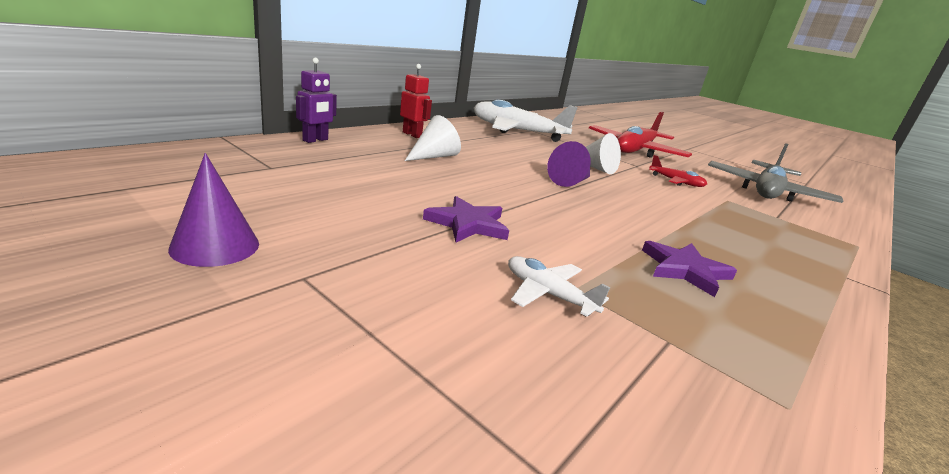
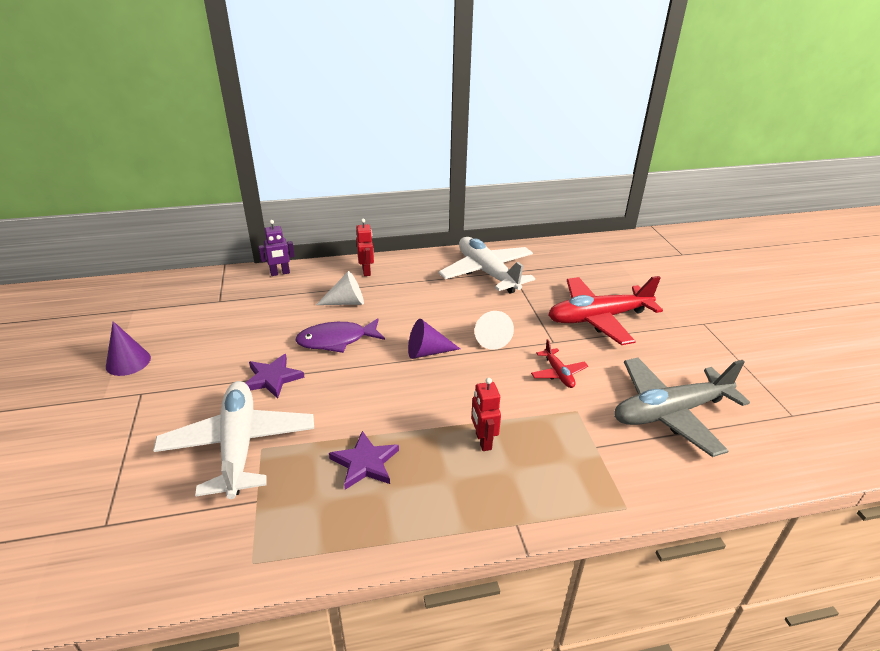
camera: 40 degrees right, 10 degrees up
(477, 184) = (336, 340): none -> purple fish
(548, 294) = (239, 445): white plane -> white plane, size x2.19
(721, 230) = (483, 441): none -> red robot

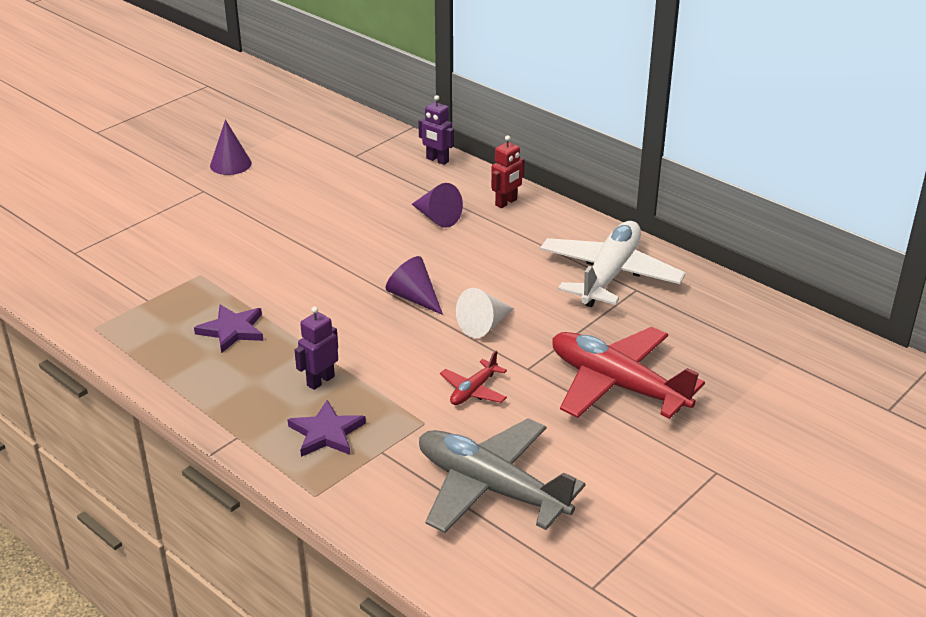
camera: 55 degrees right, 0 degrees up
(239, 445) = (193, 263): white plane -> none
(272, 378) = (284, 237): purple star -> purple star (326, 433)
(336, 340) = (371, 241): purple fish -> none
(346, 302) = (437, 217): white cone -> purple cone
(483, 441) = (320, 381): red robot -> purple robot

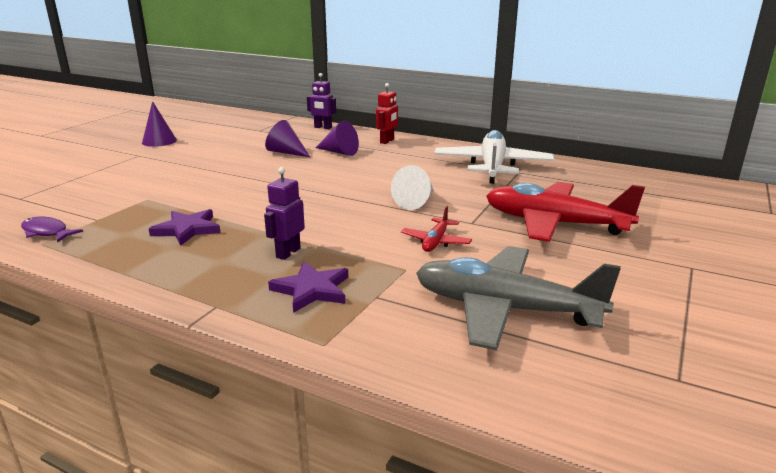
camera: 15 degrees left, 10 degrees down
(99, 312) = (47, 232): none -> purple fish
(414, 297) = (346, 193): purple cone -> purple cone (286, 152)

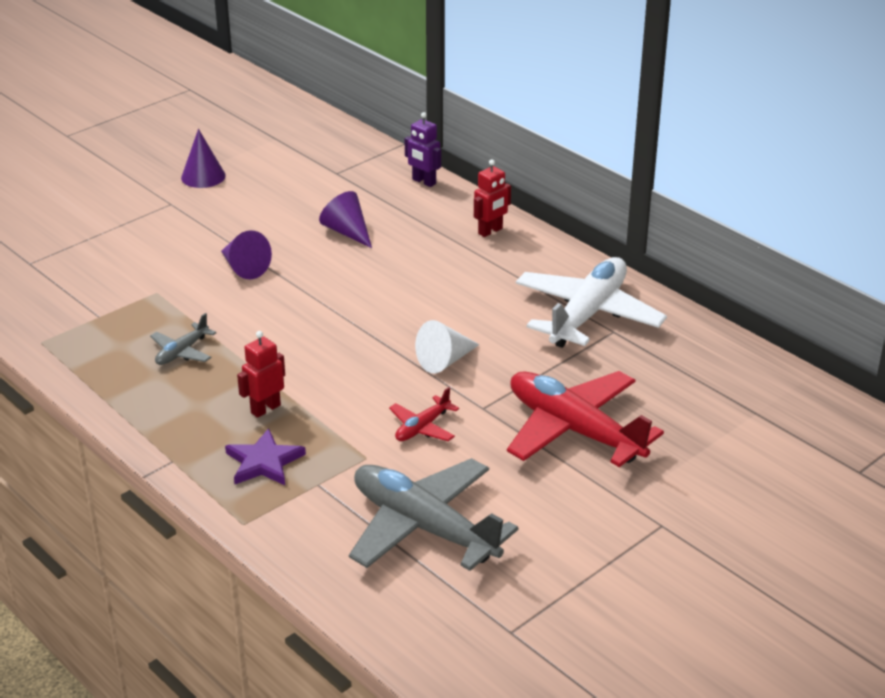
camera: 20 degrees right, 10 degrees up
(47, 232) = (48, 326): purple fish -> none
(187, 229) = (182, 352): purple star -> grey plane
(288, 253) = (265, 409): purple robot -> red robot
(339, 152) = (413, 244): purple cone -> purple cone (243, 268)

